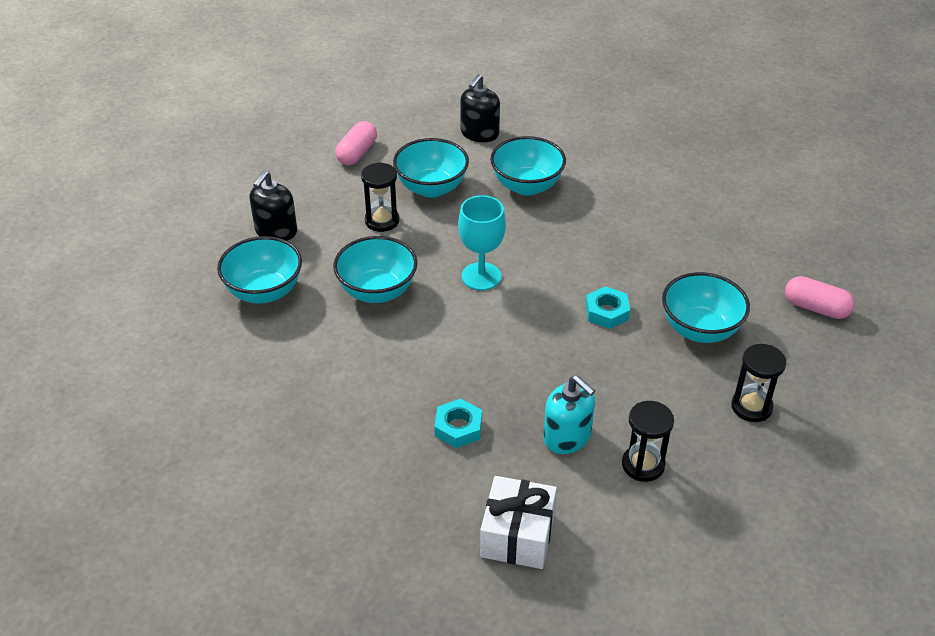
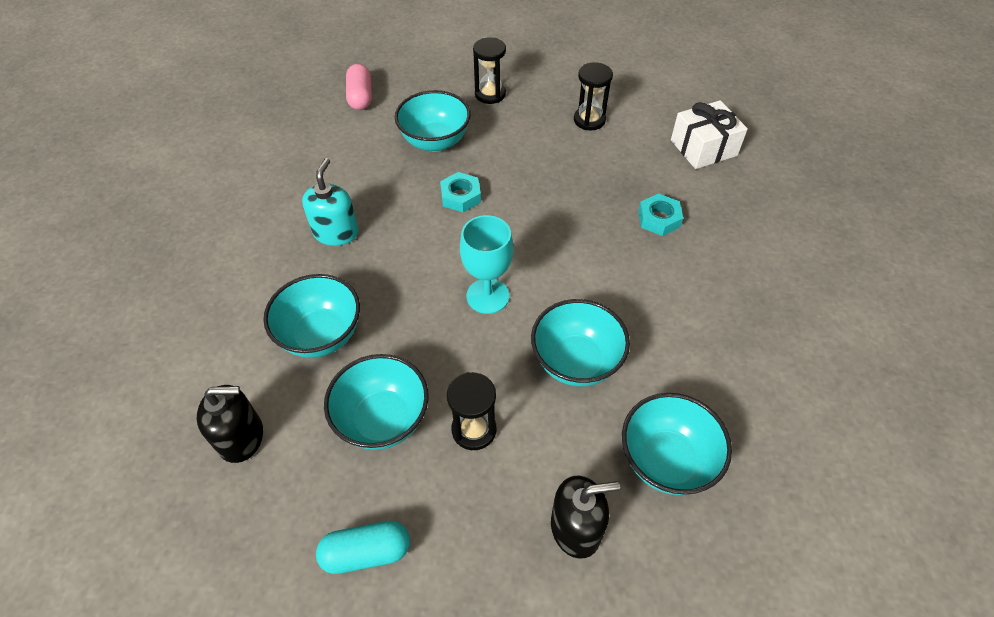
camera: 125 degrees left, 10 degrees up
(357, 153) = (366, 552): pink capsule -> turquoise capsule
(567, 437) = (605, 162): turquoise soap dispenser -> turquoise soap dispenser (336, 232)

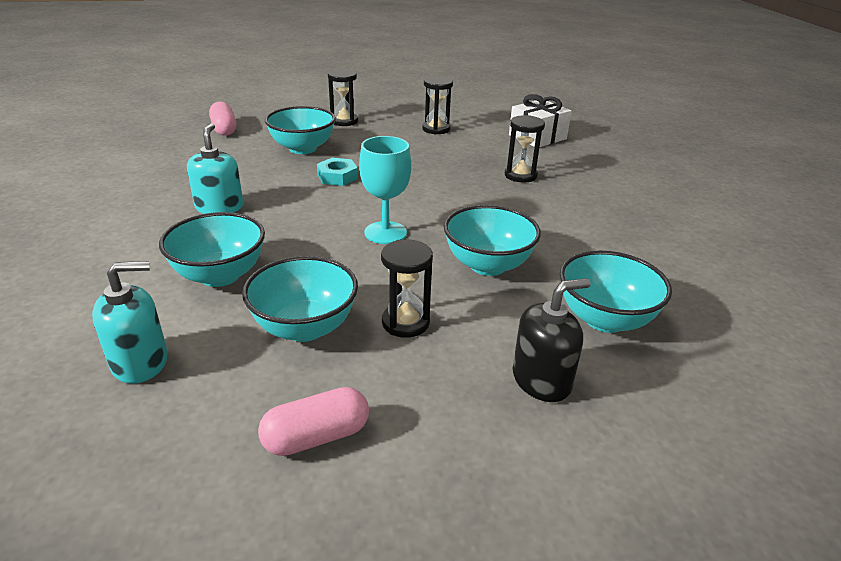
camera: 15 degrees left, 20 degrees down
(241, 437) = (140, 362): black soap dispenser -> turquoise soap dispenser
(366, 552) = (316, 436): turquoise capsule -> pink capsule
(659, 219) = (520, 175): turquoise nut -> black hourglass

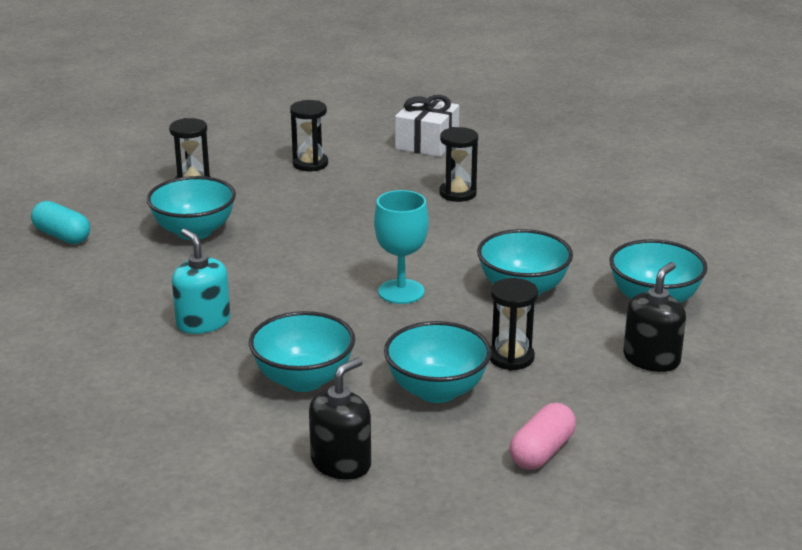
camera: 30 degrees left, 5 degrees down
(140, 362) = (341, 463): turquoise soap dispenser -> black soap dispenser
(224, 129) = (62, 236): pink capsule -> turquoise capsule
(337, 177) = (278, 251): turquoise nut -> none

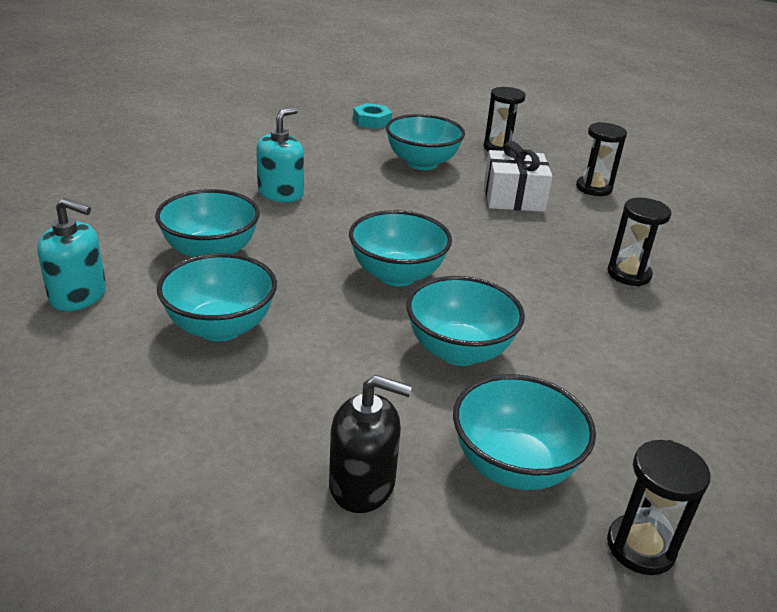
camera: 65 degrees right, 5 degrees up
(62, 236) = (372, 121): turquoise capsule -> turquoise nut
(341, 463) = (78, 295): black soap dispenser -> turquoise soap dispenser
(401, 291) = (397, 275): turquoise goblet -> turquoise bowl
(427, 143) = (715, 238): white gift -> white gift (513, 198)
(511, 357) = (307, 365): black hourglass -> black hourglass (640, 547)
(541, 452) = (121, 418): pink capsule -> none

